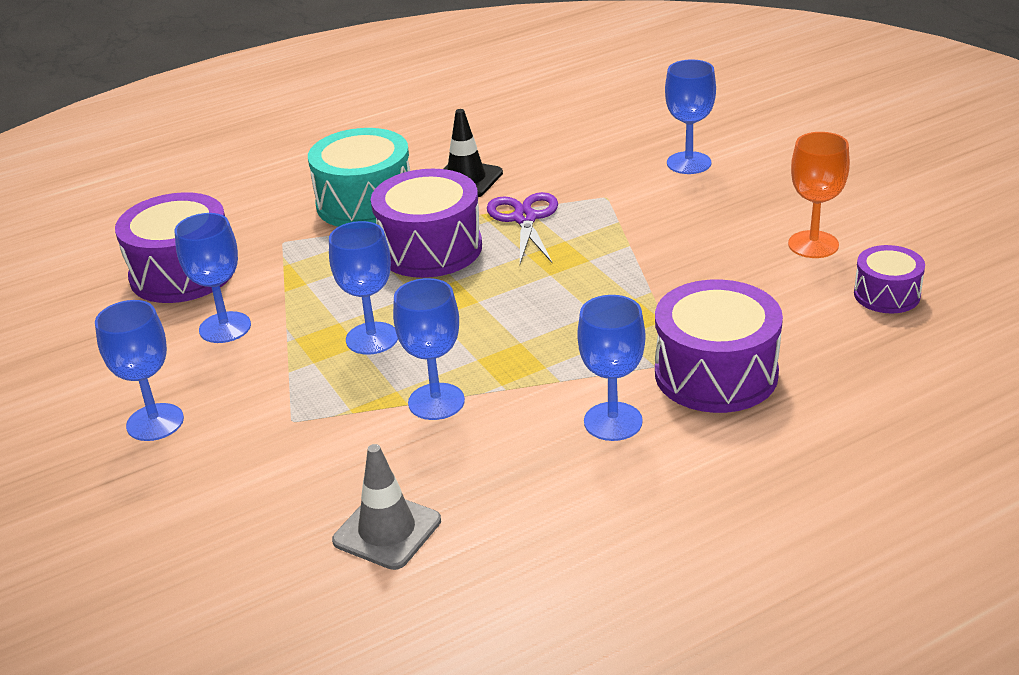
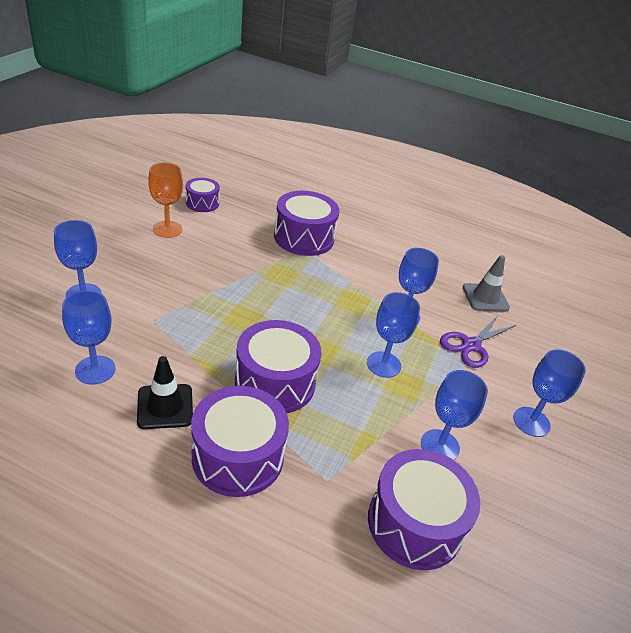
camera: 135 degrees left, 5 degrees up
(365, 203) = (238, 456): turquoise drum -> purple drum
(525, 219) = (206, 349): purple scissors -> purple scissors (471, 345)
(613, 421) = (362, 257): blue goblet -> blue goblet (95, 370)

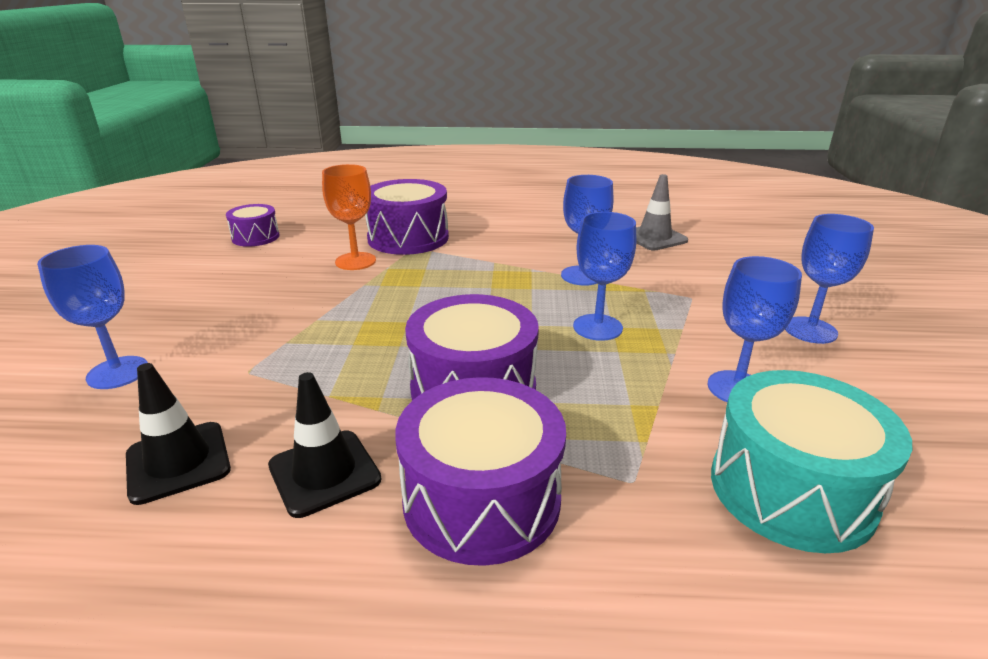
camera: 15 degrees left, 10 degrees down
(95, 370) = (178, 462): blue goblet -> black traffic cone
(167, 229) = (219, 272): orange goblet -> orange goblet (355, 261)
(415, 523) = (791, 489): purple drum -> turquoise drum
(471, 345) = (678, 281): purple scissors -> none

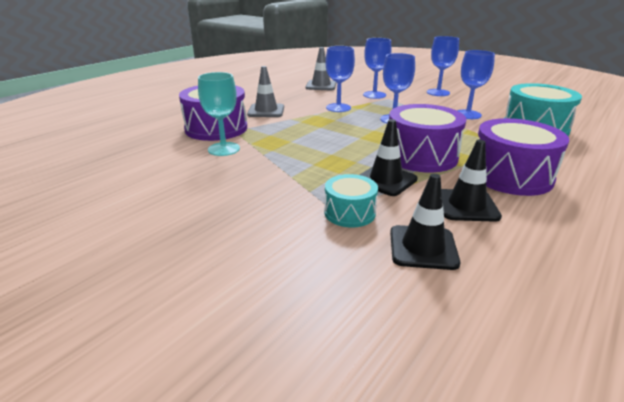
camera: 55 degrees left, 0 degrees up
(118, 372) = (274, 259): blue goblet -> blue goblet (374, 95)
(244, 384) = (349, 213): none -> turquoise drum
(255, 237) = (108, 171): purple drum -> none
(355, 261) = (224, 149): orange goblet -> turquoise goblet
(358, 382) = (386, 180): none -> black traffic cone
(499, 241) = (266, 111): none -> grey traffic cone

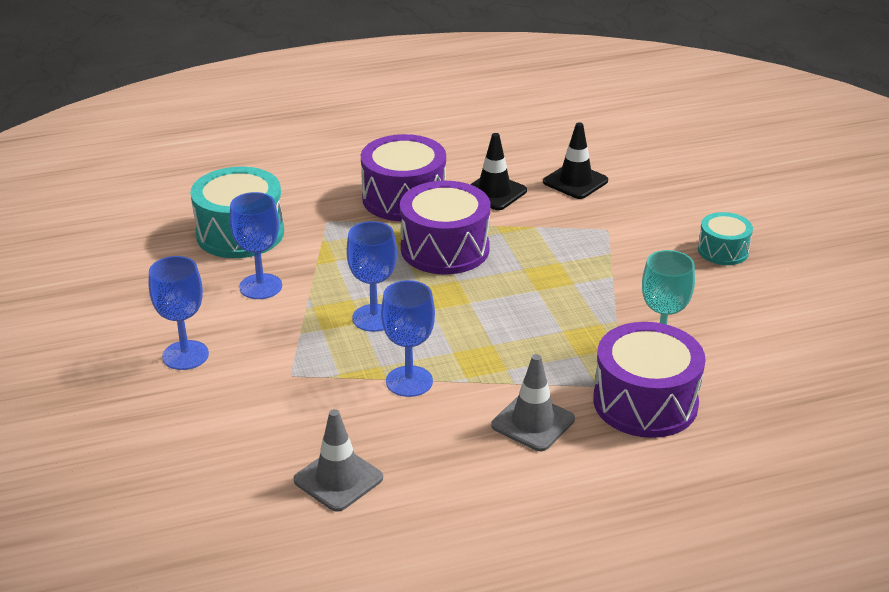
camera: 145 degrees left, 5 degrees up
(349, 213) = (597, 221): turquoise drum -> turquoise drum (723, 251)
(374, 95) = (297, 395): blue goblet -> none
(386, 180) = (524, 237): black traffic cone -> none

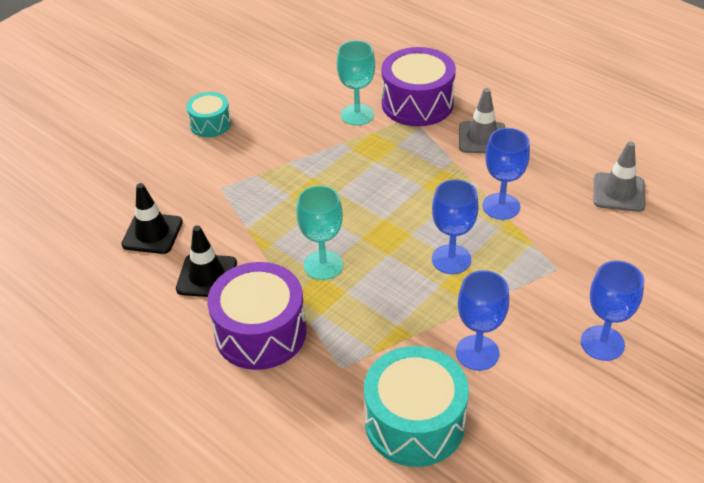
camera: 120 degrees left, 10 degrees up
(445, 249) = (323, 265): purple drum -> turquoise goblet

